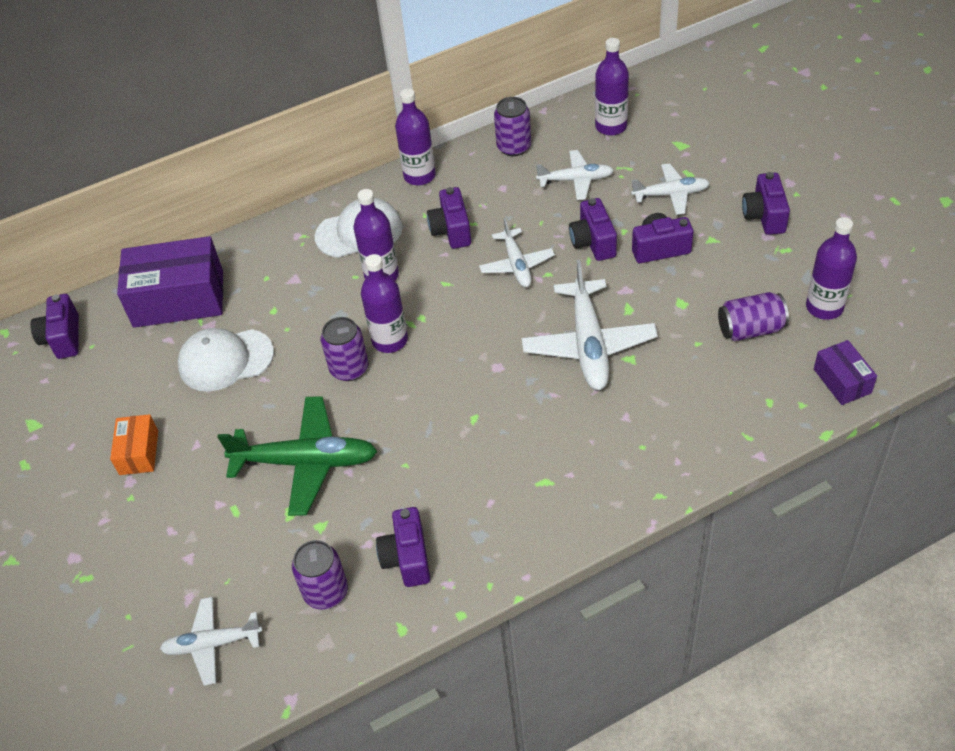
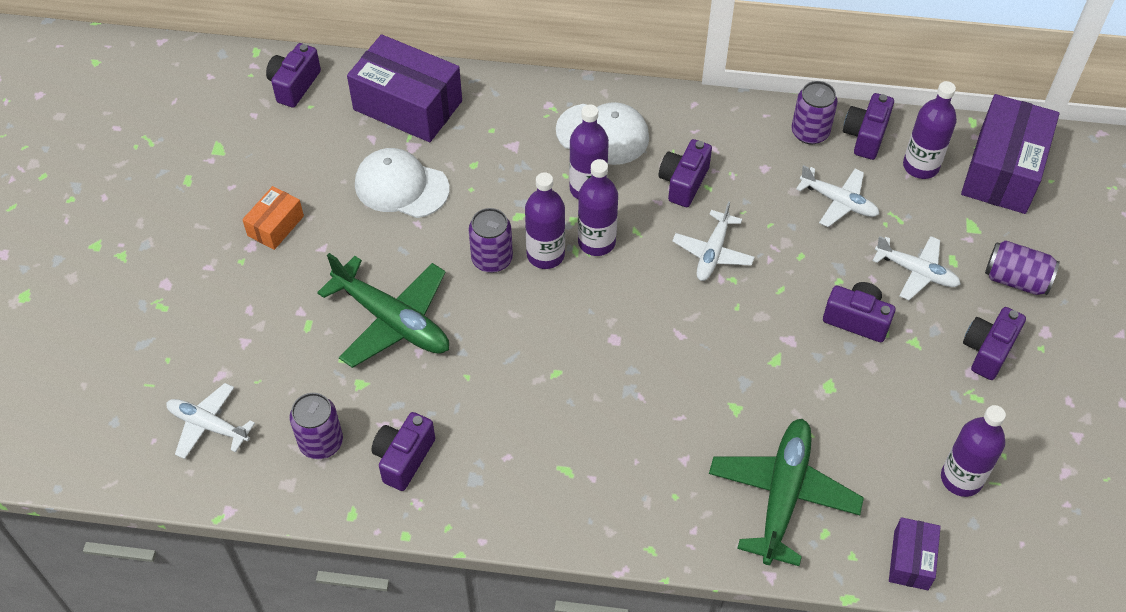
camera: 30 degrees right, 5 degrees up
(419, 176) = (700, 110): purple bottle -> purple bottle (596, 242)
(588, 345) = (710, 371): white plane -> none
(593, 242) = (800, 274): purple camera -> purple camera (865, 136)
(667, 99) = (1002, 170): none -> purple box
(717, 395) = (783, 495): none -> green plane
(750, 329) = (870, 453): purple can -> purple can (1016, 279)

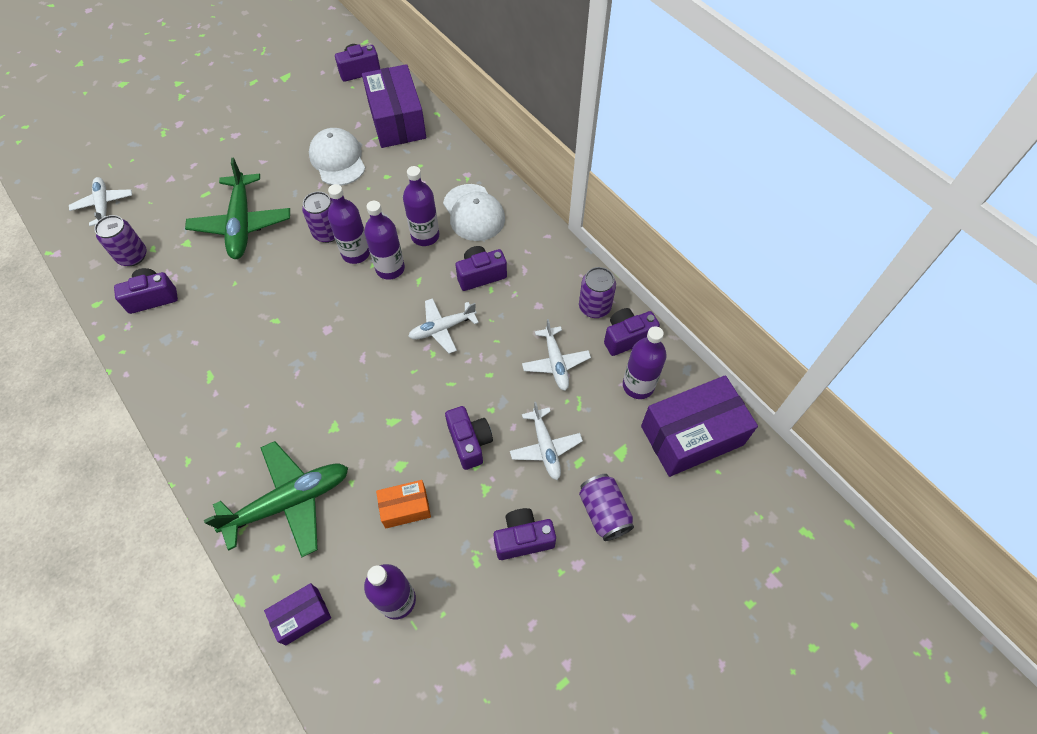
camera: 45 degrees right, 5 degrees up
(275, 226) = (258, 133): orange box -> orange box (405, 508)

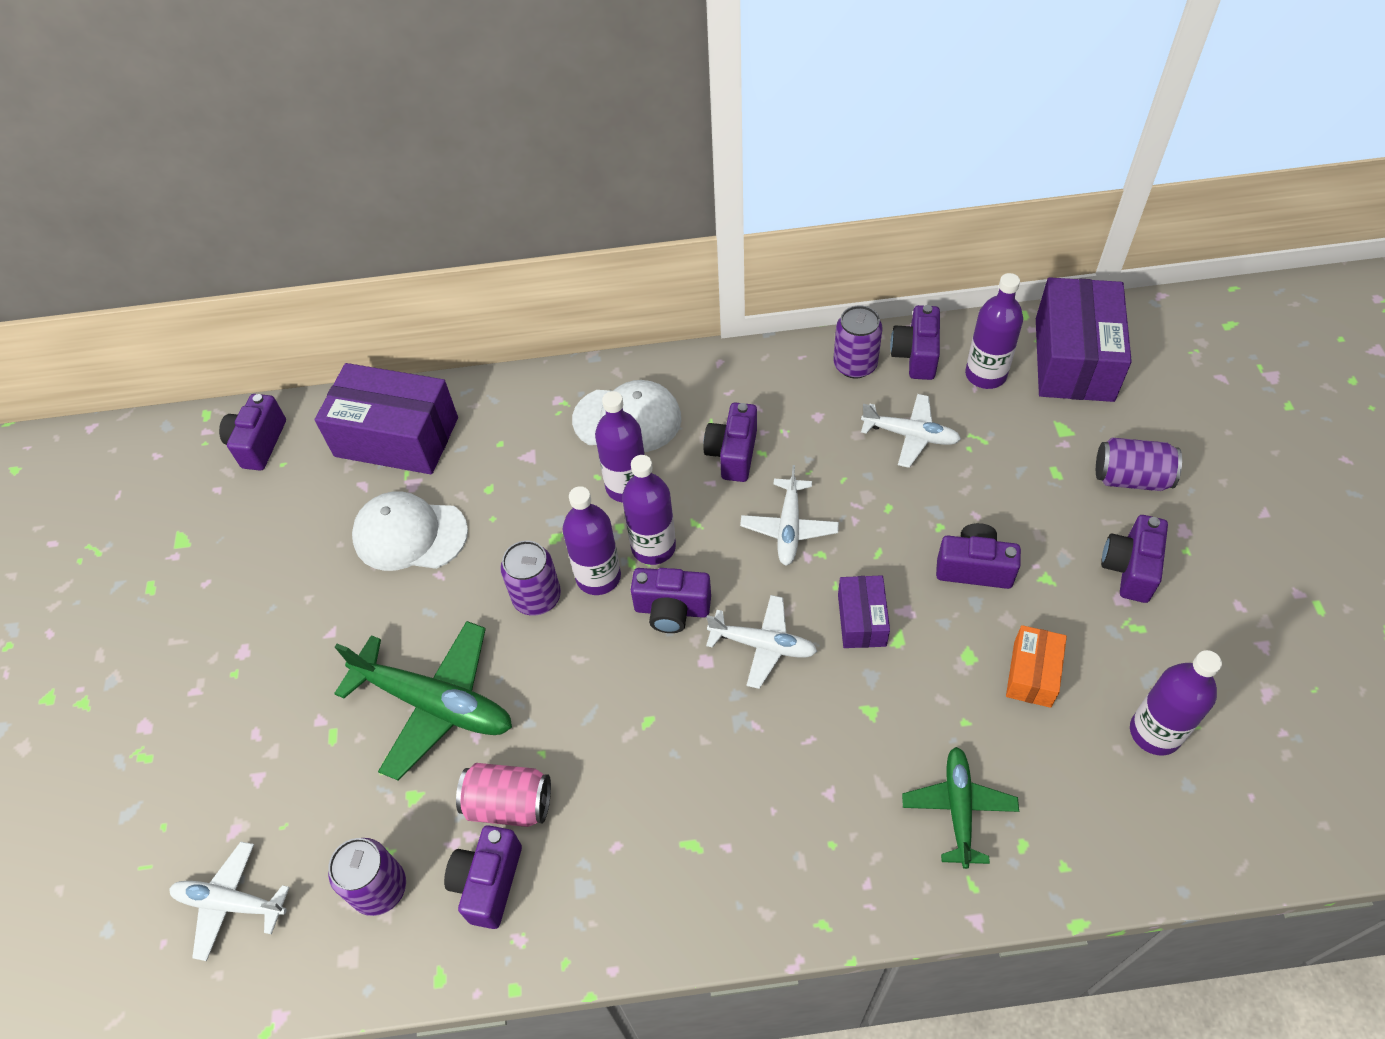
camera: 55 degrees left, 5 degrees down
(199, 284) = (509, 804): none -> pink can
(289, 502) = (958, 808): green plane -> green plane, size x0.60
(302, 616) = (1133, 853): purple box -> purple box (861, 620)
(352, 297) = (672, 610): none -> purple camera
(545, 447) = (1021, 495): white plane -> white plane (763, 645)

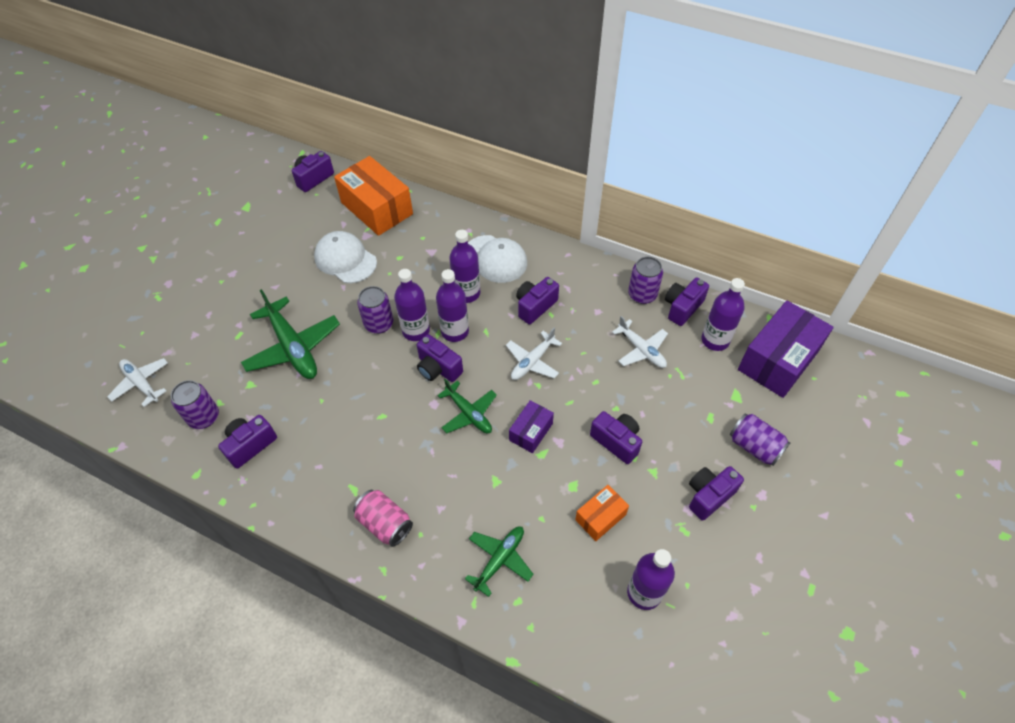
camera: 30 degrees right, 0 degrees up
(396, 437) = (377, 208): purple box -> orange box
(509, 804) = (287, 415): pink can -> pink can (385, 523)
(763, 645) = (469, 413): white plane -> green plane

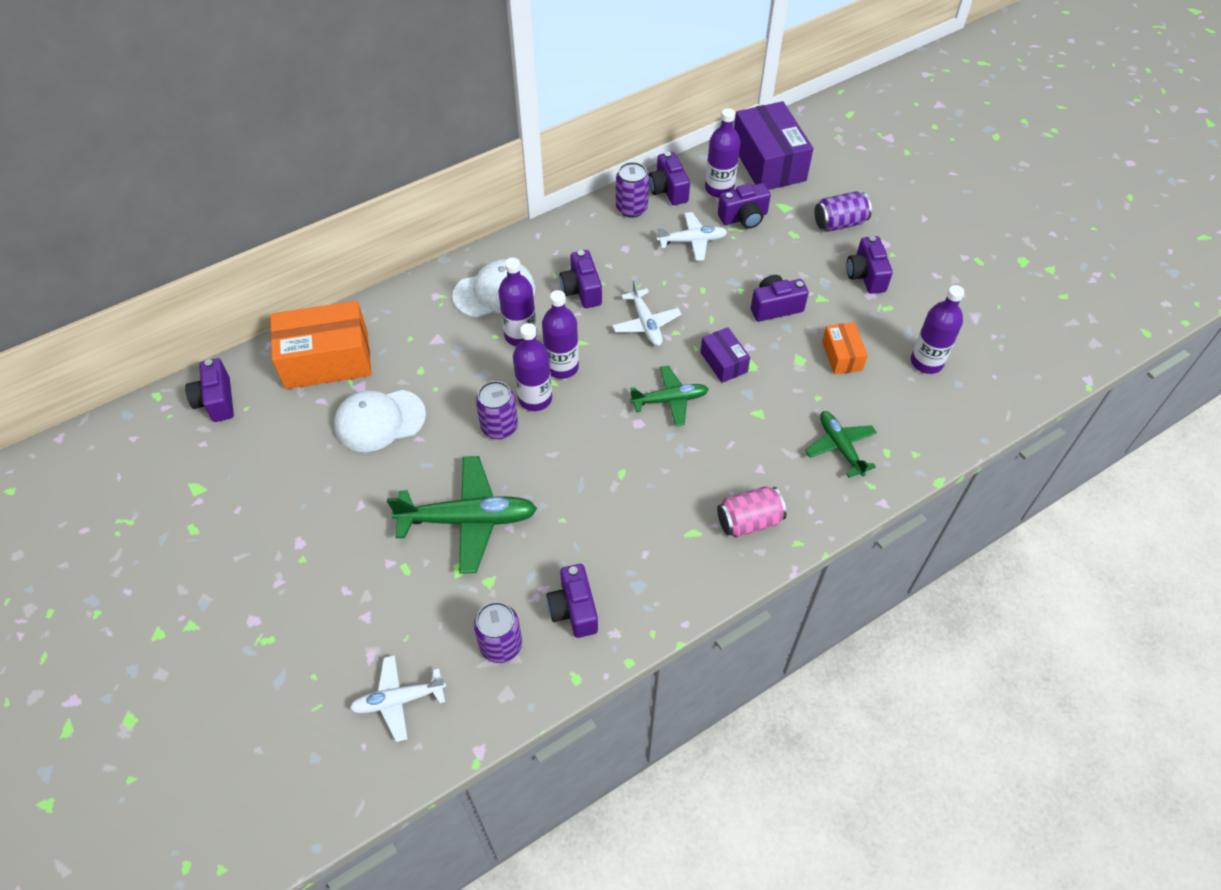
camera: 60 degrees left, 0 degrees up
(438, 368) = (597, 401): purple camera -> purple camera (744, 217)

